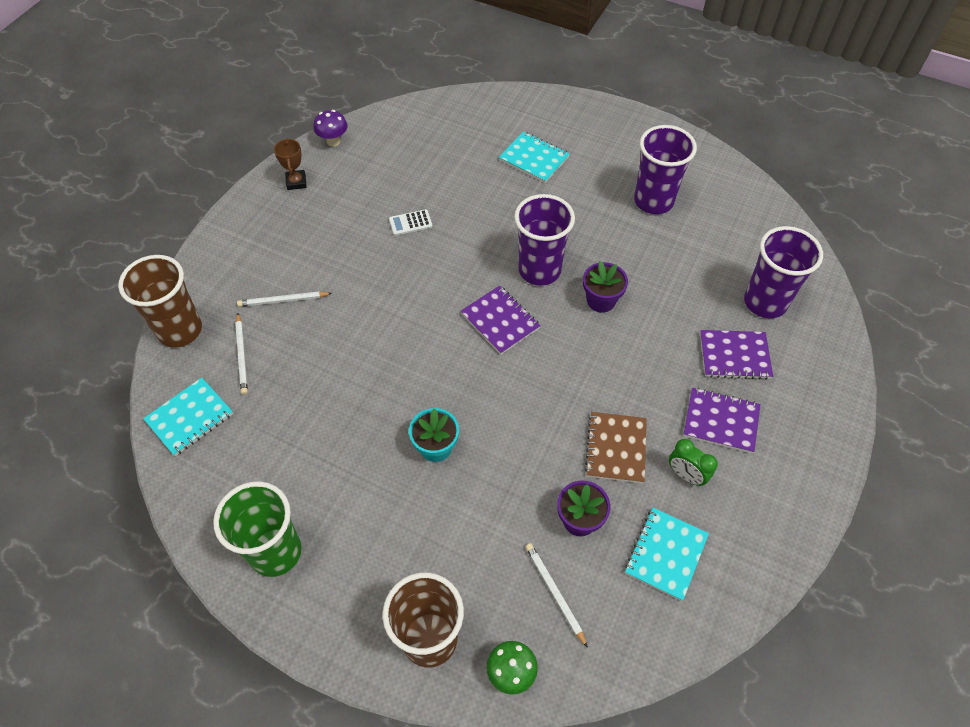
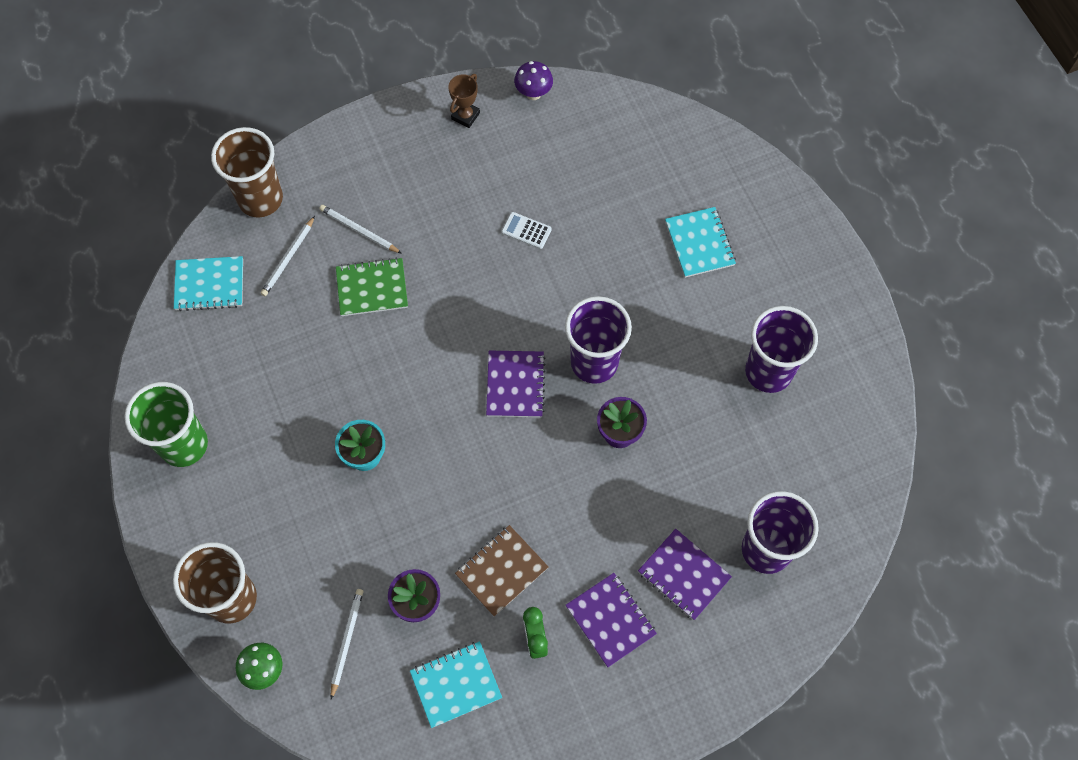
camera: 40 degrees right, 10 degrees up
(330, 331) = (372, 288): none -> green notebook

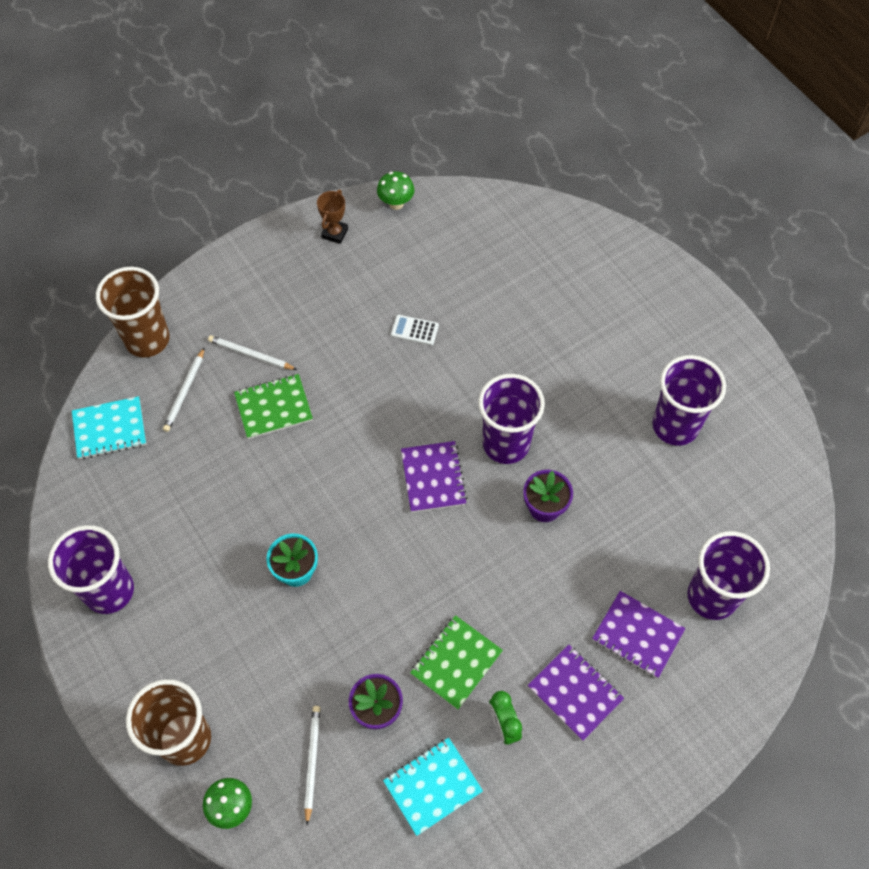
camera: 10 degrees left, 5 degrees down
(184, 444) = (109, 591): green cup -> purple cup
(501, 571) = (456, 663): brown notebook -> green notebook
(533, 93) = (396, 203): purple mushroom -> green mushroom
(699, 243) = (583, 317): turquoise notebook -> none

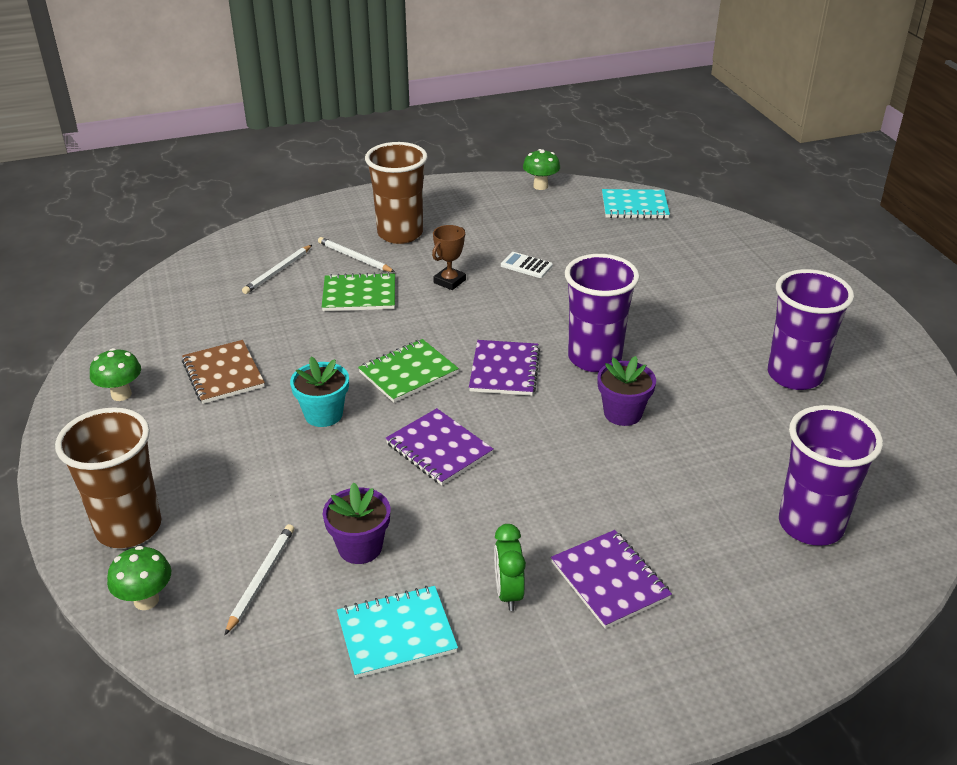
camera: 15 degrees right, 25 degrees down
(109, 591) = (121, 394): purple cup -> green mushroom
(110, 429) = (191, 284): turquoise notebook -> turquoise notebook (634, 206)
(147, 339) = (261, 234): brown cup -> brown cup (400, 234)
(189, 543) = (223, 374): none -> brown notebook
(335, 233) = (473, 196): brown trophy -> brown trophy (449, 281)
(456, 663) = (471, 524): green notebook -> green notebook (408, 373)
(637, 635) = (705, 542): purple notebook -> purple notebook (439, 449)

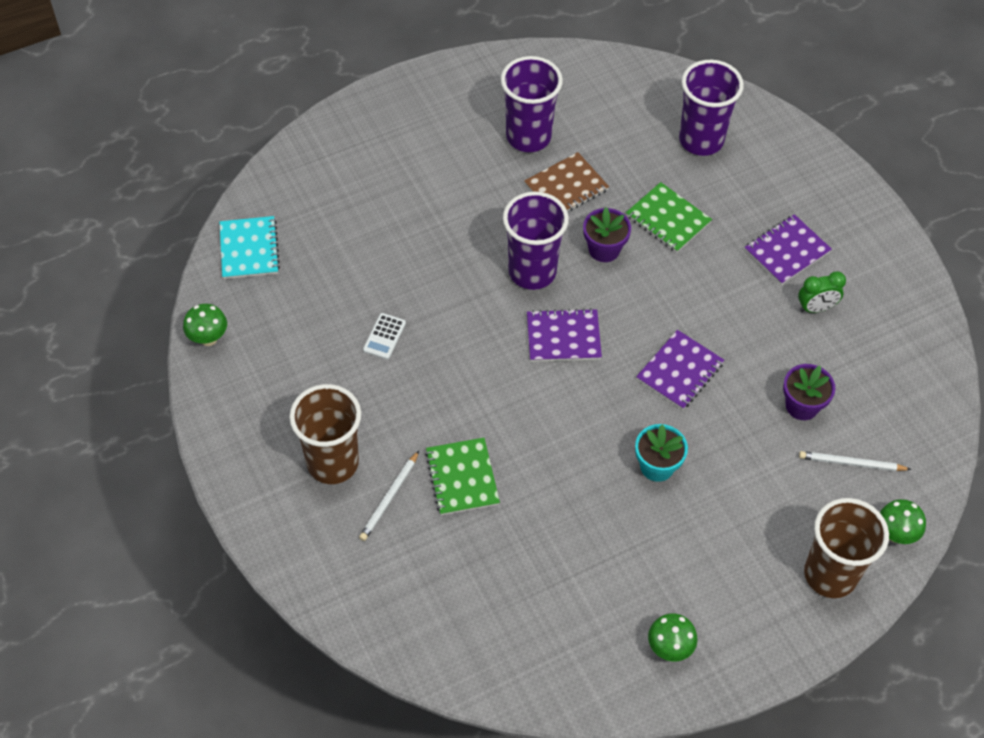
camera: 100 degrees left, 20 degrees up
(223, 374) = (618, 567): brown notebook -> brown notebook (566, 187)
(278, 271) = (429, 568): white pencil -> none
(396, 633) = (871, 368): turquoise notebook -> none
(408, 373) = (583, 411): green notebook -> green notebook (668, 219)
(449, 281) = (424, 400): brown trophy -> none

